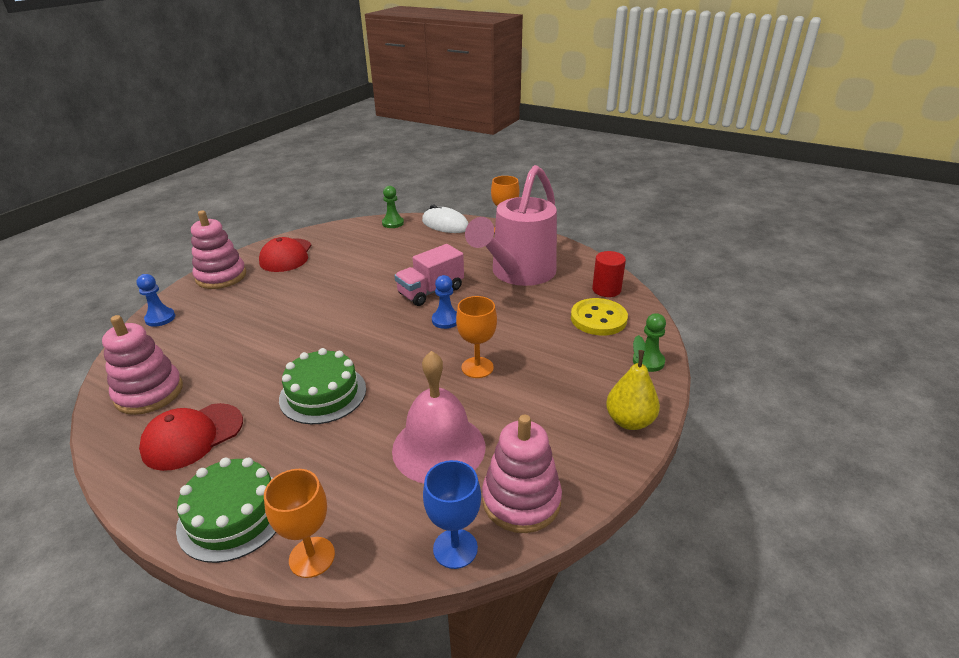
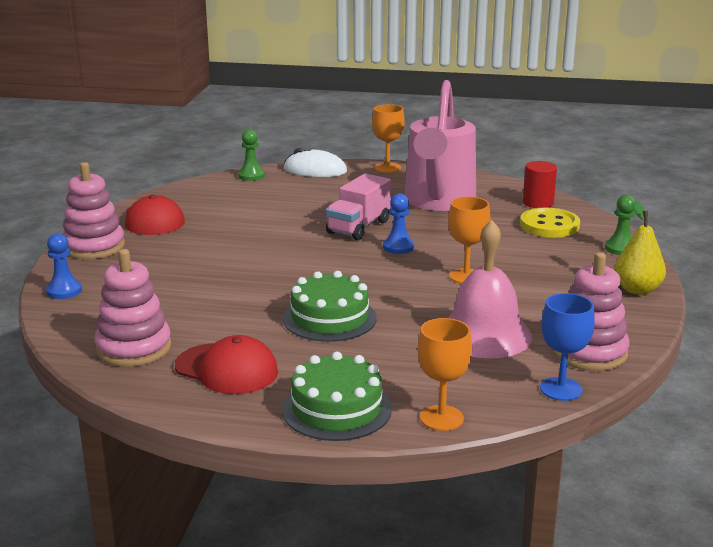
camera: 20 degrees left, 10 degrees down
(192, 436) = (227, 369): red cap -> red cap turned 90 degrees counterclockwise

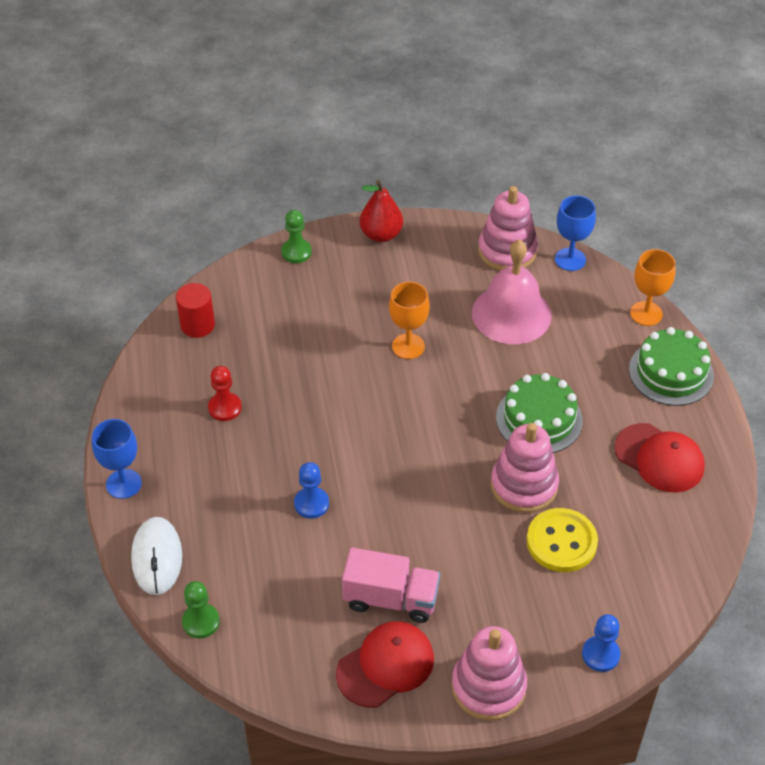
camera: 110 degrees left, 25 degrees up
(134, 348) = (667, 538): pink stacking toy -> pink stacking toy (524, 485)
(227, 369) = (659, 458): red cap -> red cap turned 120 degrees clockwise
(358, 227) = (327, 457): pink truck -> pink truck (391, 599)
(387, 168) = (123, 484): orange goblet -> blue goblet
(398, 247) = (364, 411): blue pawn -> blue pawn (311, 504)
(438, 202) = (225, 408): pink watering can -> red pawn
(549, 225) = (258, 307): yellow button -> yellow button (561, 542)
(637, 289) = (381, 234): yellow pear -> red pear

